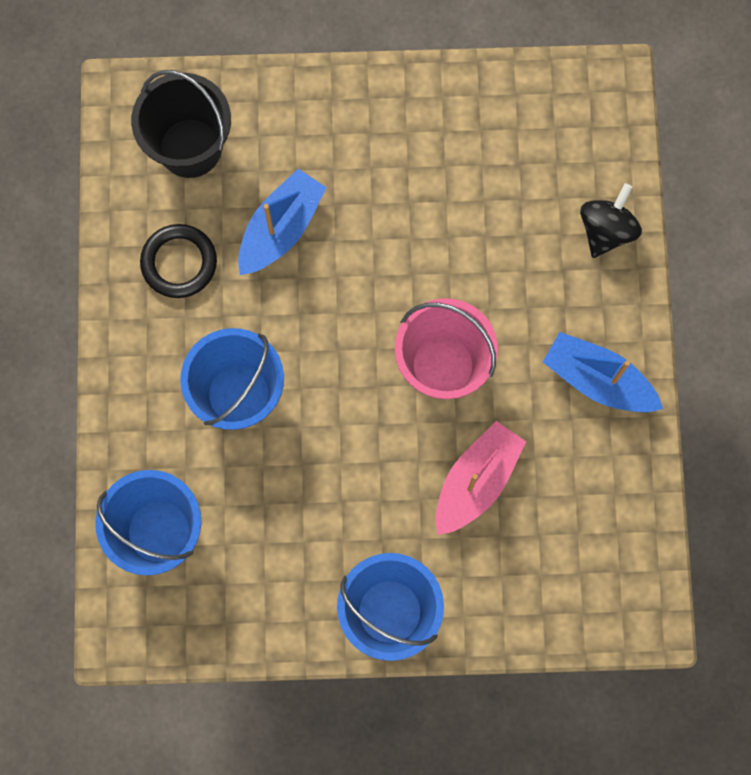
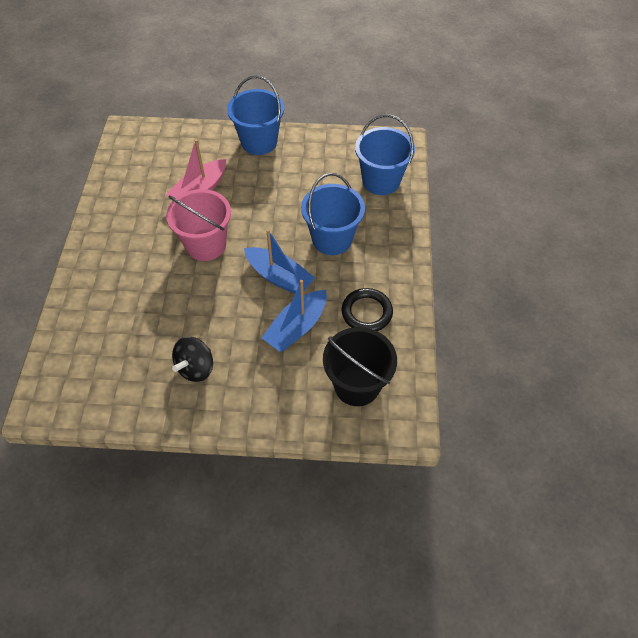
camera: 175 degrees left, 20 degrees down
(598, 380) = (114, 232): blue boat -> blue boat (279, 277)
(606, 230) = (80, 310): black spinning top -> black spinning top (196, 368)

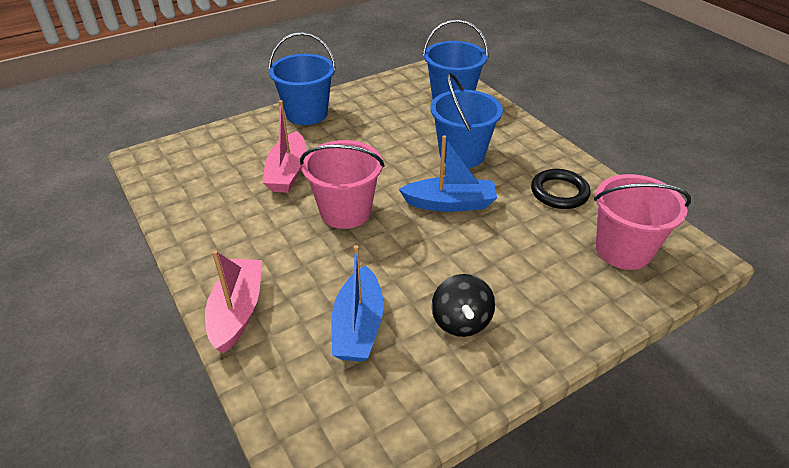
camera: 35 degrees left, 15 degrees down
(83, 282) = (237, 311): none -> pink boat
(297, 327) = (515, 234): blue boat -> blue boat (358, 326)
(357, 385) = (623, 250): black bucket -> pink bucket

